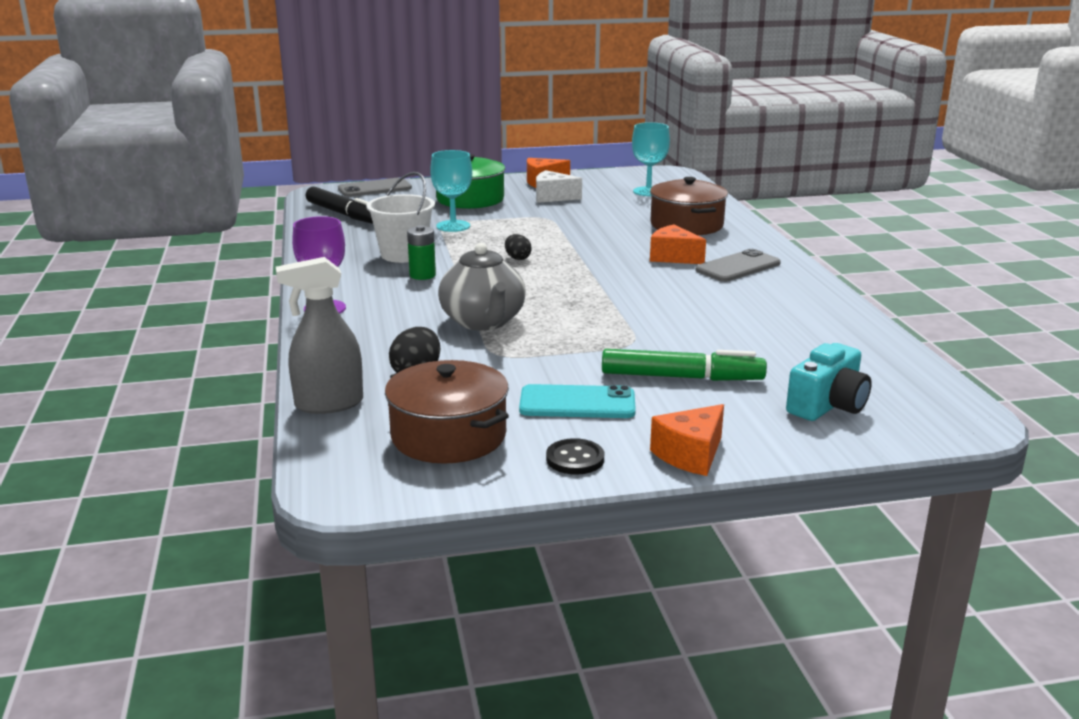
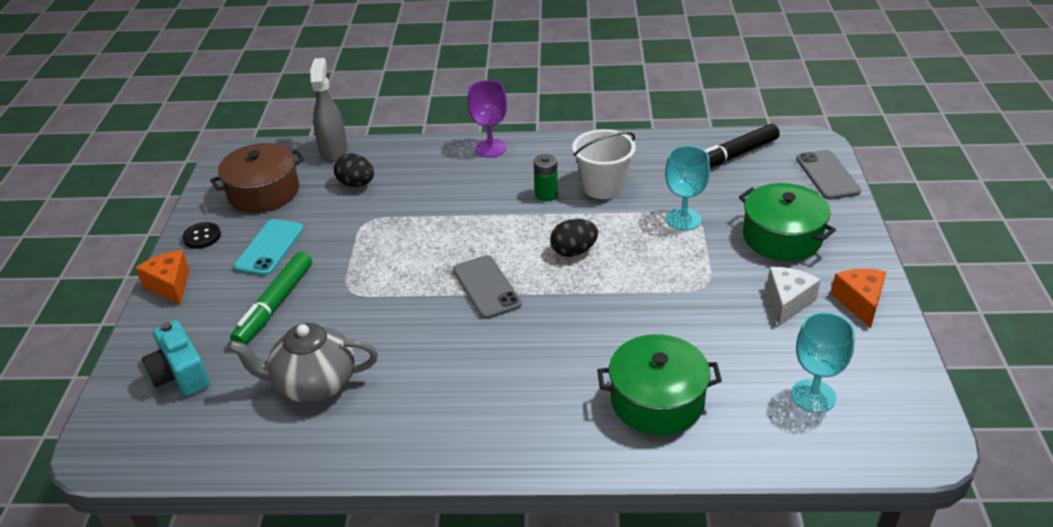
camera: 105 degrees right, 15 degrees up
(483, 322) = (430, 219): grey teapot -> grey teapot (314, 384)
(517, 258) = (574, 251): black egg -> black egg, size x1.51
(673, 257) = (544, 361): orange cheese -> none
(686, 225) = (657, 400): brown pot -> green pot
(738, 267) = (497, 407): grey phone -> grey phone (486, 287)

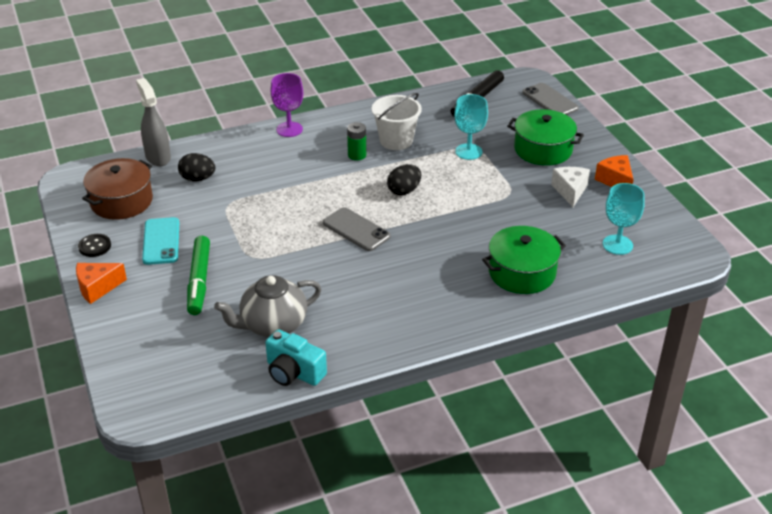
camera: 25 degrees left, 0 degrees up
(170, 285) = (97, 288): orange cheese -> orange cheese turned 60 degrees counterclockwise
(180, 374) = (160, 346): turquoise camera -> turquoise camera (294, 372)

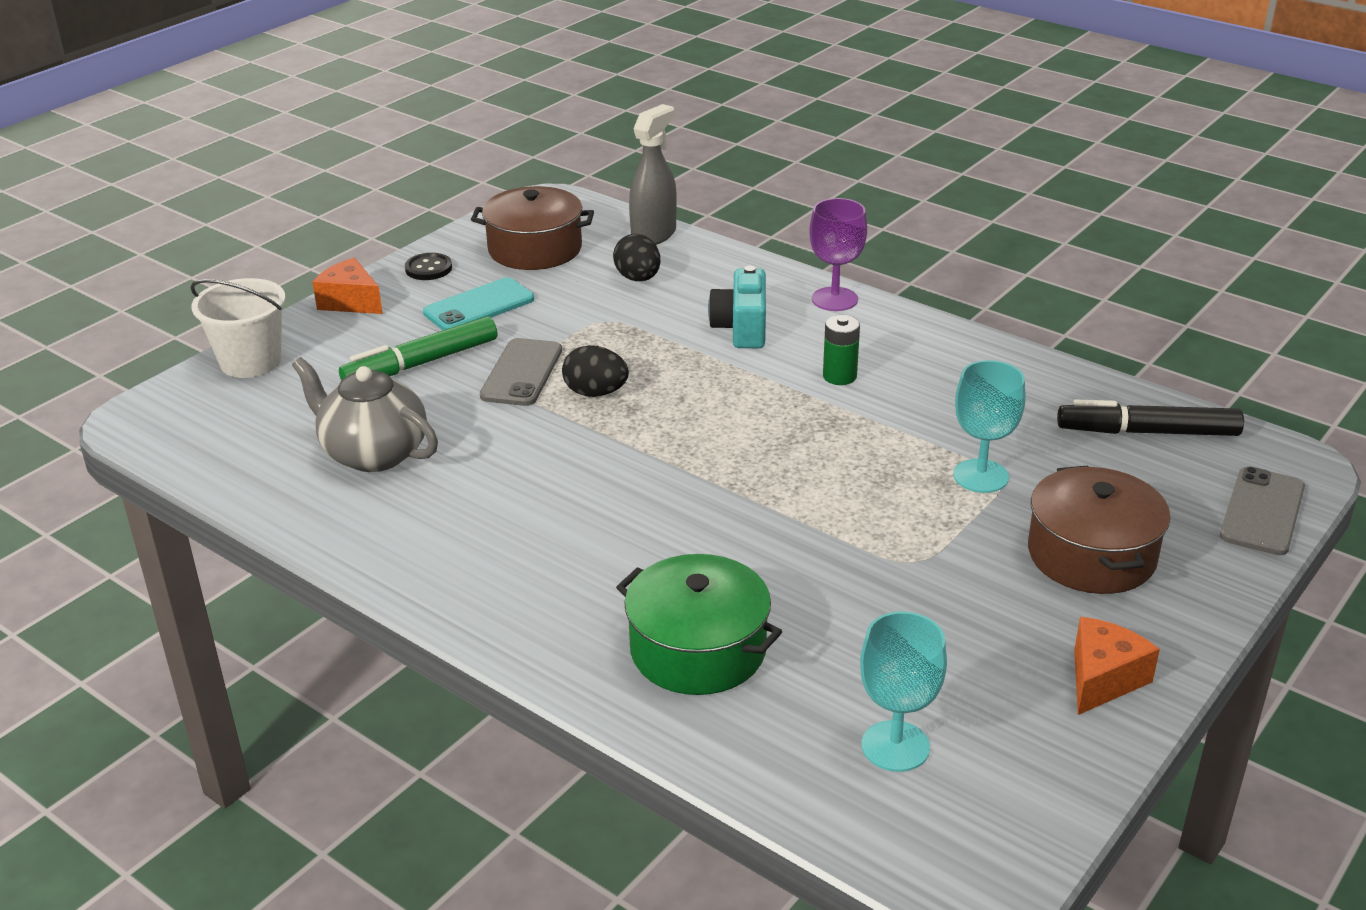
camera: 60 degrees right, 5 degrees down
(294, 372) = (285, 508): turquoise camera -> turquoise camera (741, 328)
(356, 230) = (651, 443): grey phone -> grey phone (521, 373)
(396, 141) = (922, 396): white bucket -> white bucket (251, 361)
(404, 191) = (796, 451): black egg -> black egg (595, 393)
(543, 149) = (1091, 555): green pot -> brown pot
(570, 191) = (1000, 630): white cheese -> none

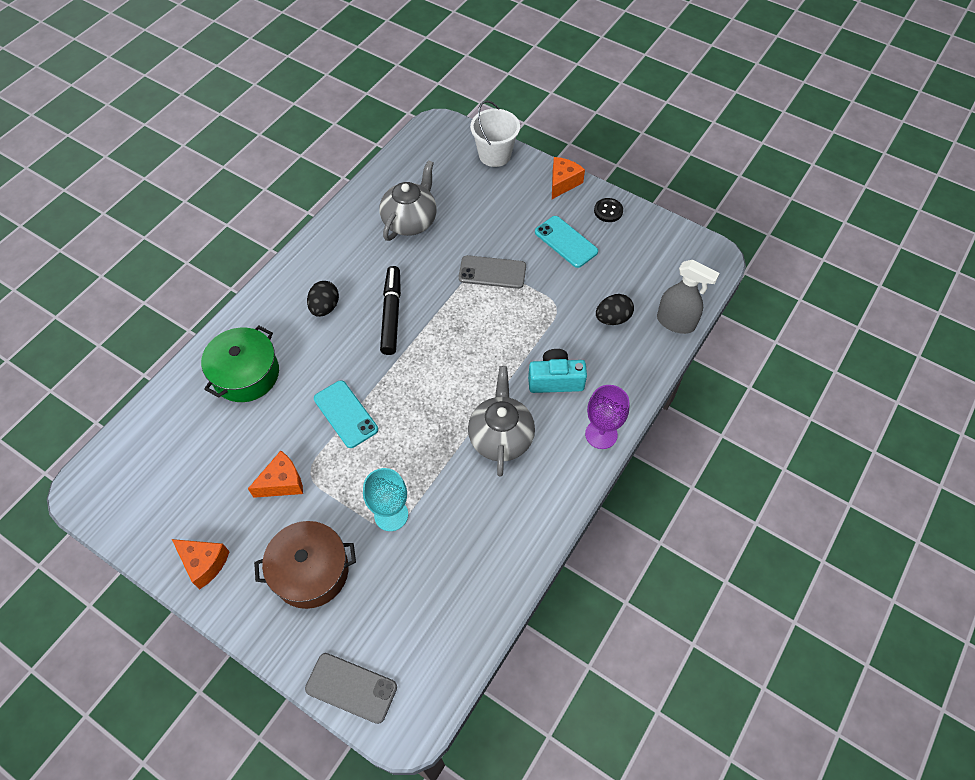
camera: 85 degrees right, 25 degrees up
(421, 363) = (498, 226): green marker -> none
(535, 249) = (643, 259): brown pot -> none
(595, 393) = (473, 309): black egg -> black egg (325, 307)
(794, 524) = (345, 414): none -> turquoise phone
(839, 376) = (501, 437): green battery -> grey teapot
(895, 746) = (169, 460): turquoise goblet -> none
(933, 592) = (282, 482): none -> orange cheese
(1147, 432) = (442, 626): black marker -> black marker (391, 314)

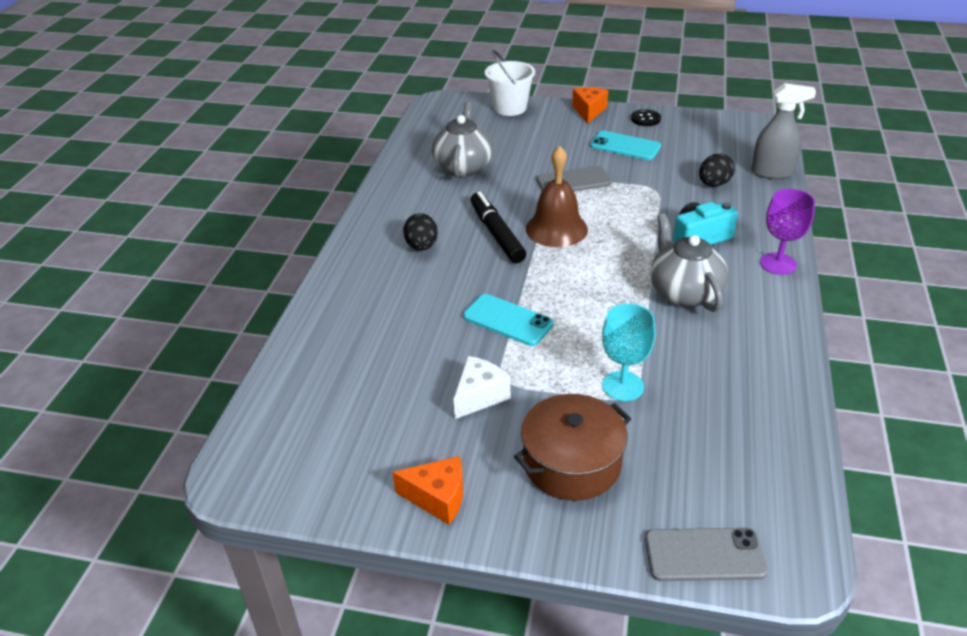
camera: 20 degrees left, 20 degrees down
(246, 374) = (371, 319): green pot -> none
(282, 482) = (479, 396): orange cheese -> white cheese
(443, 326) = (556, 229): none -> brown bell

